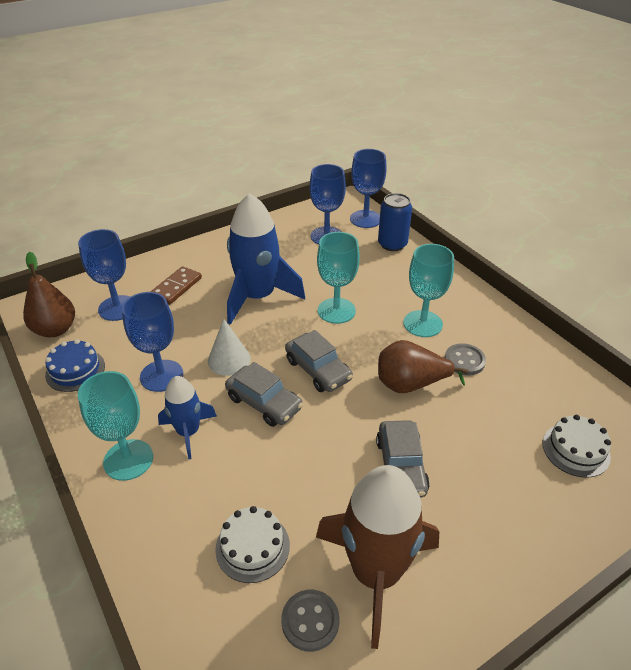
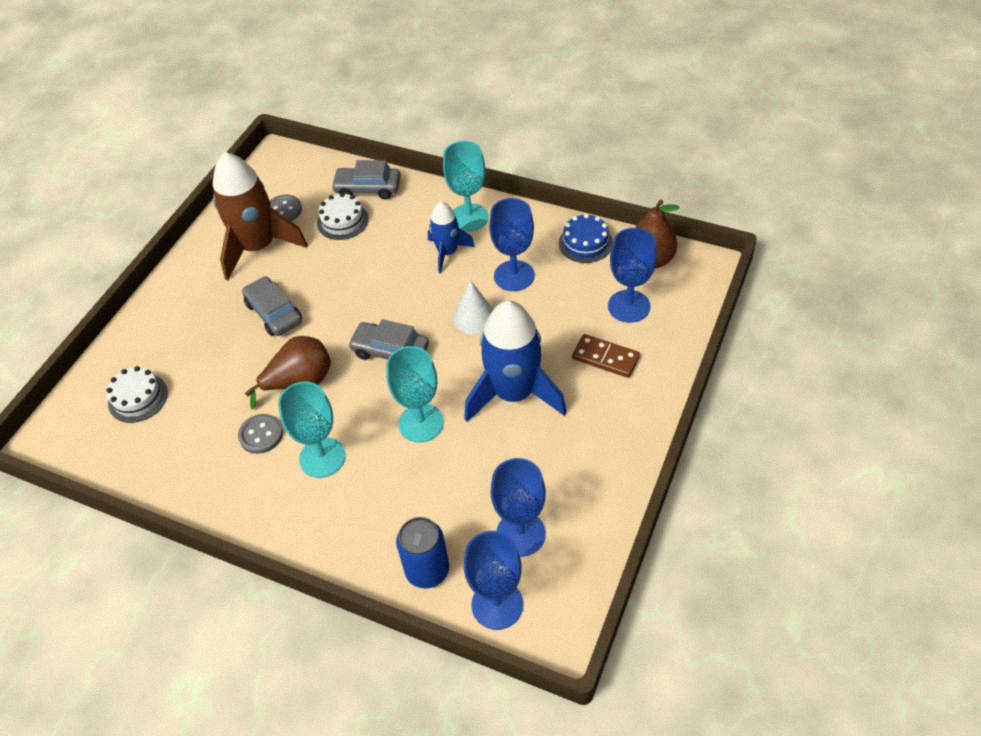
camera: 150 degrees right, 10 degrees up
(176, 287) = (605, 357): brown domino -> brown domino turned 60 degrees counterclockwise
(264, 402) = (411, 301): grey car -> grey car (368, 189)

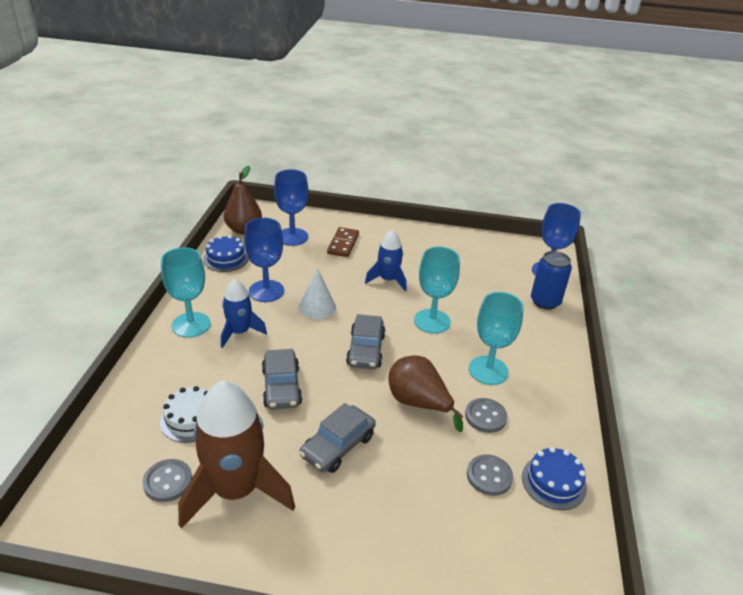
camera: 110 degrees left, 15 degrees down
(138, 398) = (488, 540): white cake -> none
(164, 467) = (553, 482): none -> blue cake
(194, 417) = (489, 476): none -> grey button
(368, 189) = (136, 407): grey car -> grey car (281, 387)
(514, 393) = (388, 280): blue rocket -> blue rocket, size x0.56
(520, 534) = (496, 267): blue goblet -> none

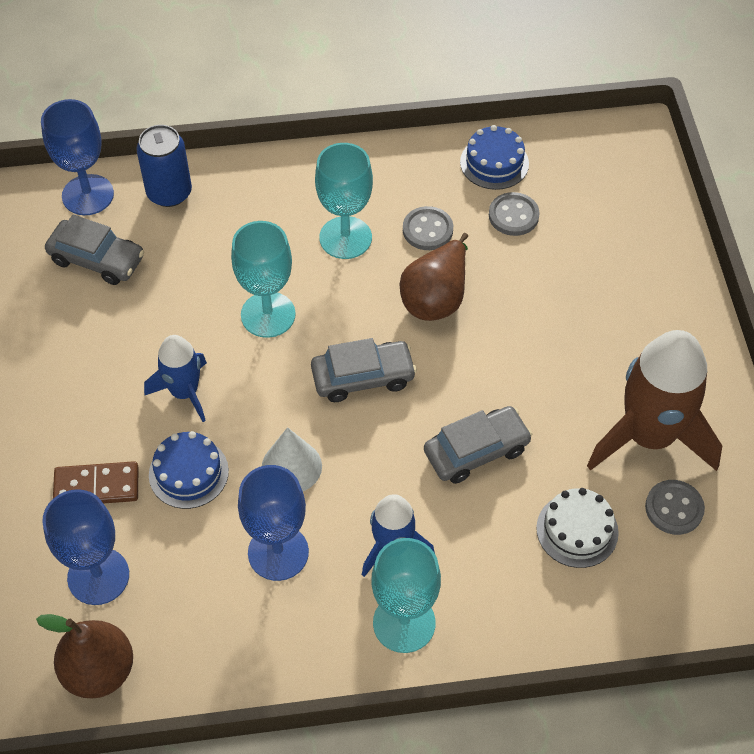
camera: 105 degrees left, 20 degrees up
(226, 259) = (207, 657): blue cake -> blue cake (188, 473)
(338, 446) = (541, 359): grey car -> grey car (97, 259)

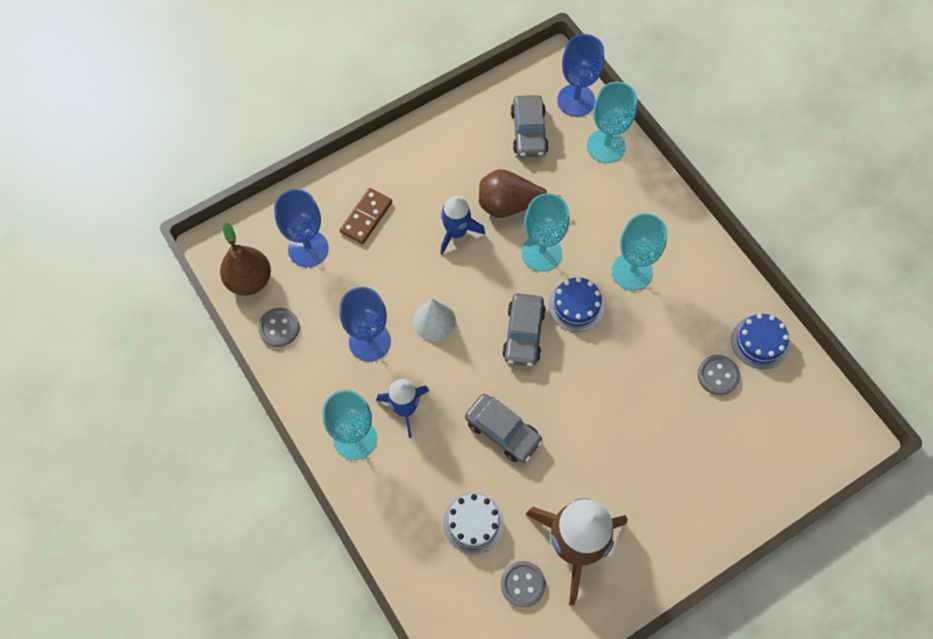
camera: 65 degrees right, 10 degrees up
(96, 486) = (366, 217): brown domino -> brown domino turned 60 degrees clockwise
(169, 192) = (606, 146): blue can -> turquoise goblet
(188, 473) = (400, 263): blue cake -> blue cake (576, 305)
(363, 377) = (523, 334): grey car -> grey car turned 45 degrees clockwise
(427, 230) = (670, 322): grey button -> grey button (279, 328)
(436, 297) = (614, 353): brown pear -> brown pear (509, 205)

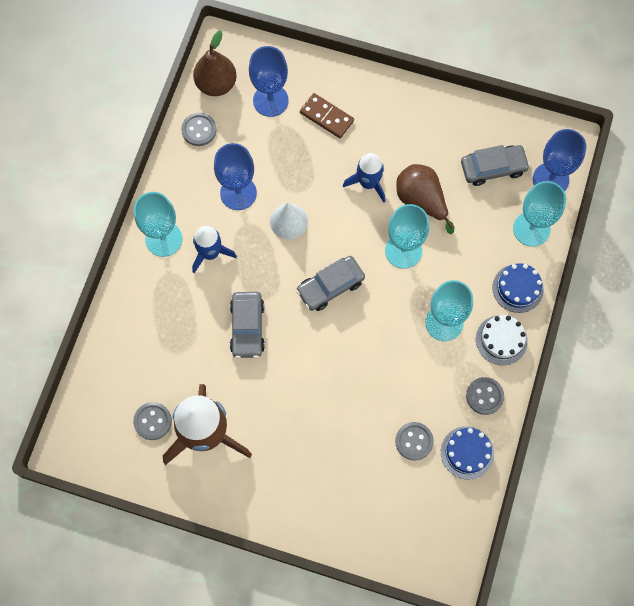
camera: 50 degrees right, 5 degrees up
(366, 217) = (326, 117): brown domino -> brown domino turned 45 degrees clockwise
(473, 523) = (168, 358): white cake -> white cake (501, 340)
(529, 132) = (493, 168): grey car -> grey car turned 150 degrees counterclockwise
(576, 305) = (383, 305): blue cake -> blue cake (517, 288)
(721, 291) = (484, 396): none -> grey button

